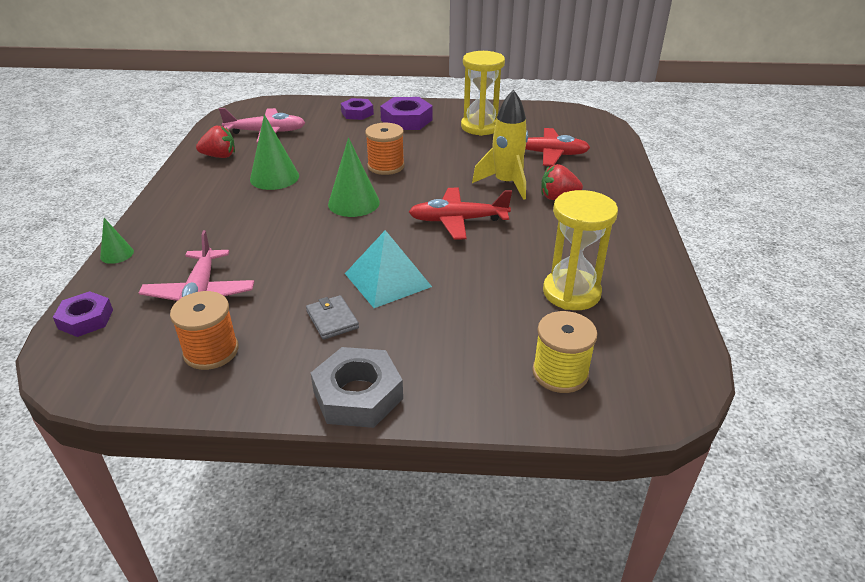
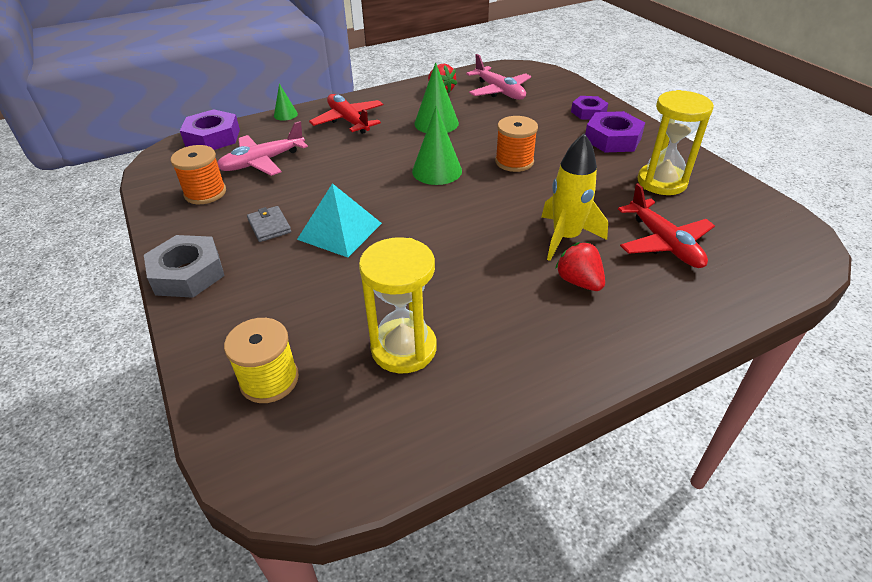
camera: 60 degrees right, 5 degrees up
(86, 319) = (213, 137): purple nut -> purple nut, size x1.54
(332, 320) = (269, 226): grey wallet -> grey wallet turned 60 degrees counterclockwise
(457, 220) = (464, 233): red plane -> red plane (348, 121)

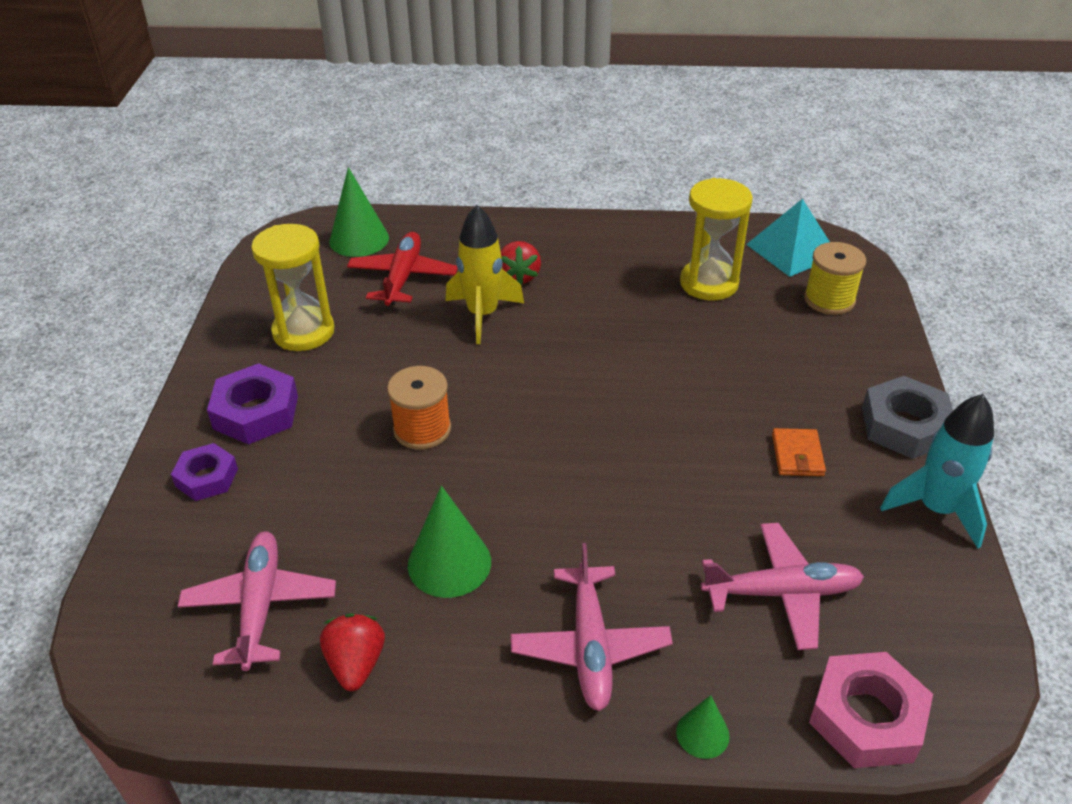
camera: 150 degrees left, 0 degrees up
(168, 226) = (936, 509): none -> turquoise rocket
(205, 193) = (883, 556): orange spool -> none
(213, 137) = (866, 717): purple nut -> pink nut
(269, 226) = (797, 455): grey wallet -> orange wallet
(339, 231) = (712, 414): turquoise pyramid -> turquoise pyramid (792, 250)
(348, 121) = (590, 646): red plane -> pink plane
(437, 171) = (534, 457): green cone -> green cone (359, 239)

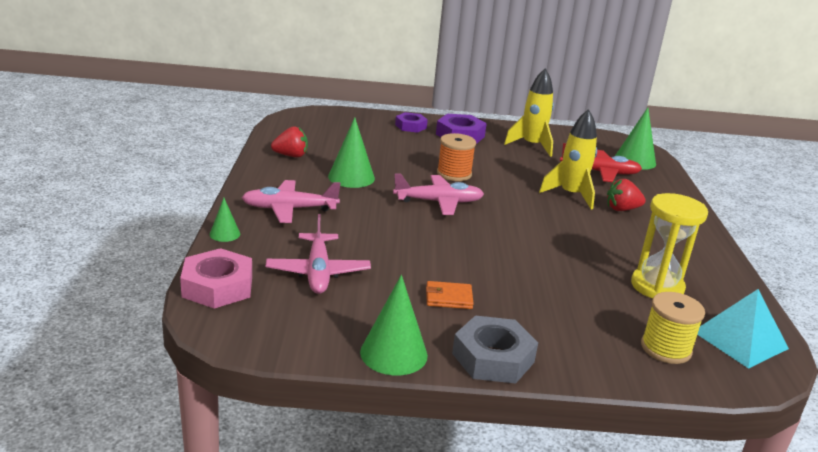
camera: 85 degrees right, 15 degrees down
(260, 605) = (329, 137): pink plane -> pink plane (439, 202)
(303, 332) = (532, 146): yellow hourglass -> yellow rocket
(936, 509) = (393, 353): turquoise rocket -> green cone

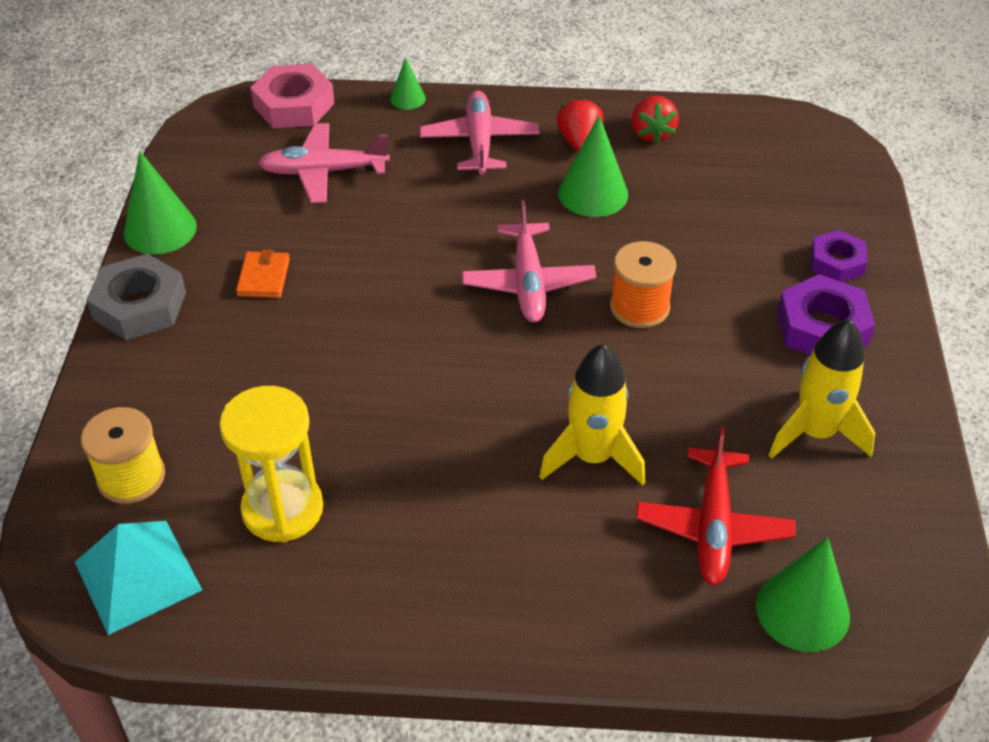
camera: 95 degrees right, 20 degrees up
(622, 209) = (548, 525): red strawberry -> red strawberry (579, 142)

